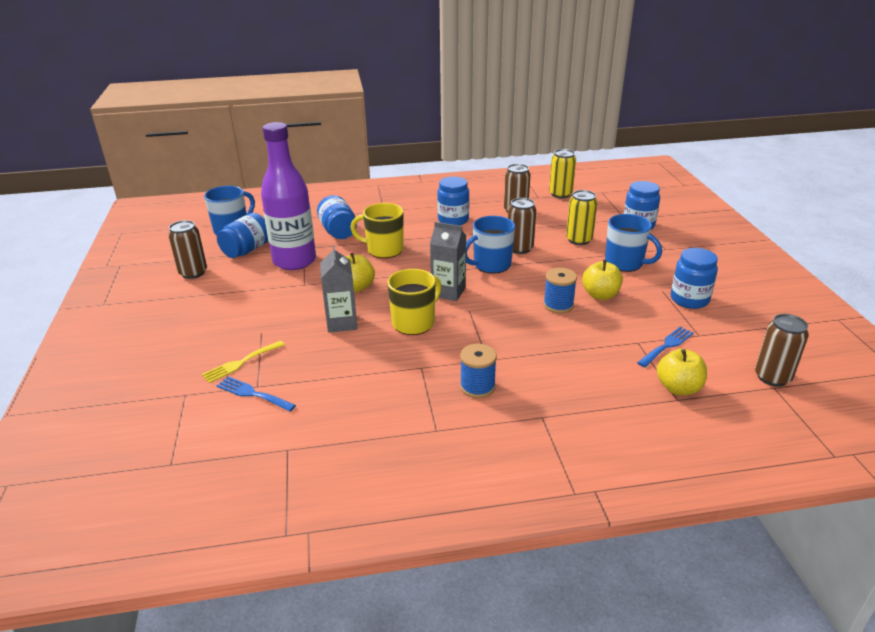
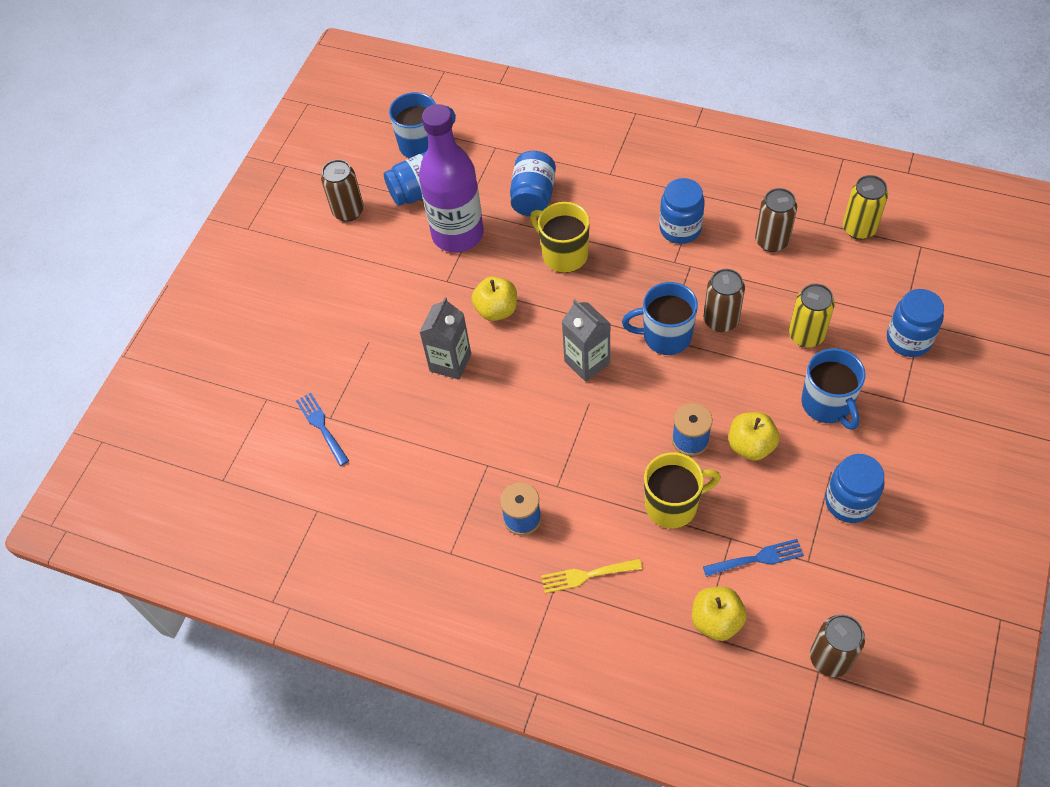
camera: 35 degrees right, 25 degrees up
(241, 363) = (330, 378): yellow fork -> yellow fork (586, 575)
(414, 323) = (521, 396): yellow mug -> yellow mug (673, 505)

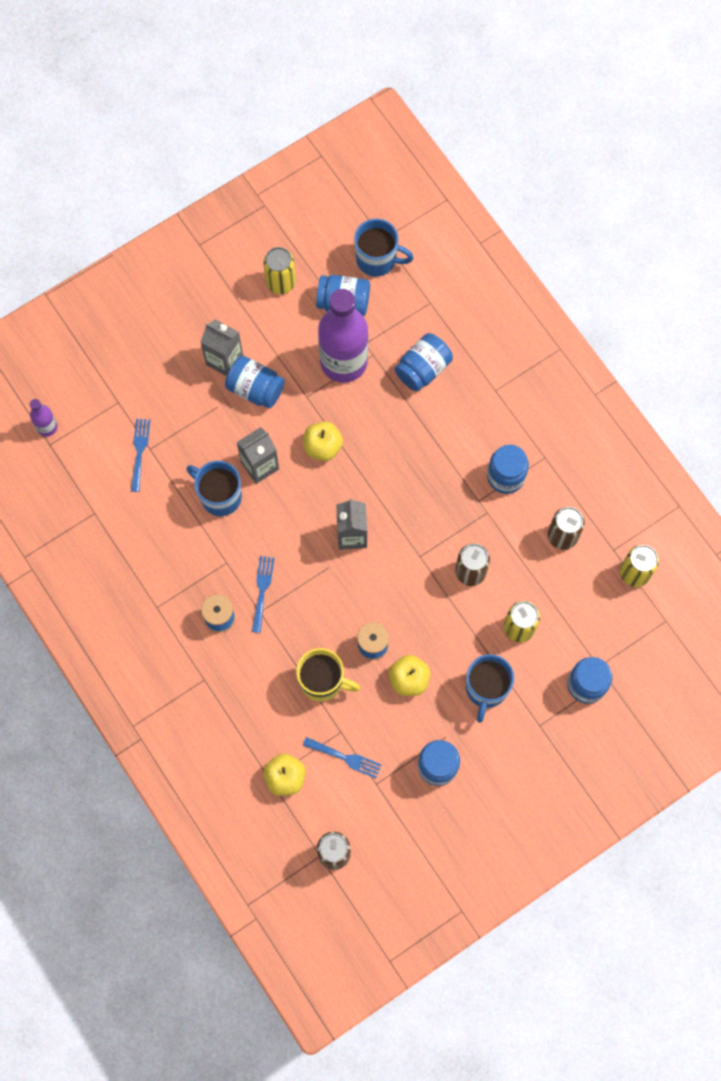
camera: 30 degrees right, 15 degrees up
(208, 466) = (47, 427): none -> purple bottle
(345, 300) = (224, 360): none -> grey carton
(348, 211) = (281, 282): brown can -> yellow can
(393, 305) = (255, 389): none -> blue jar
(543, 465) = (262, 590): none -> blue fork
(563, 254) = (405, 436): yellow mug -> none
(586, 575) = (229, 687): yellow fork -> none
(665, 336) = (421, 555): blue mug -> blue mug (219, 496)

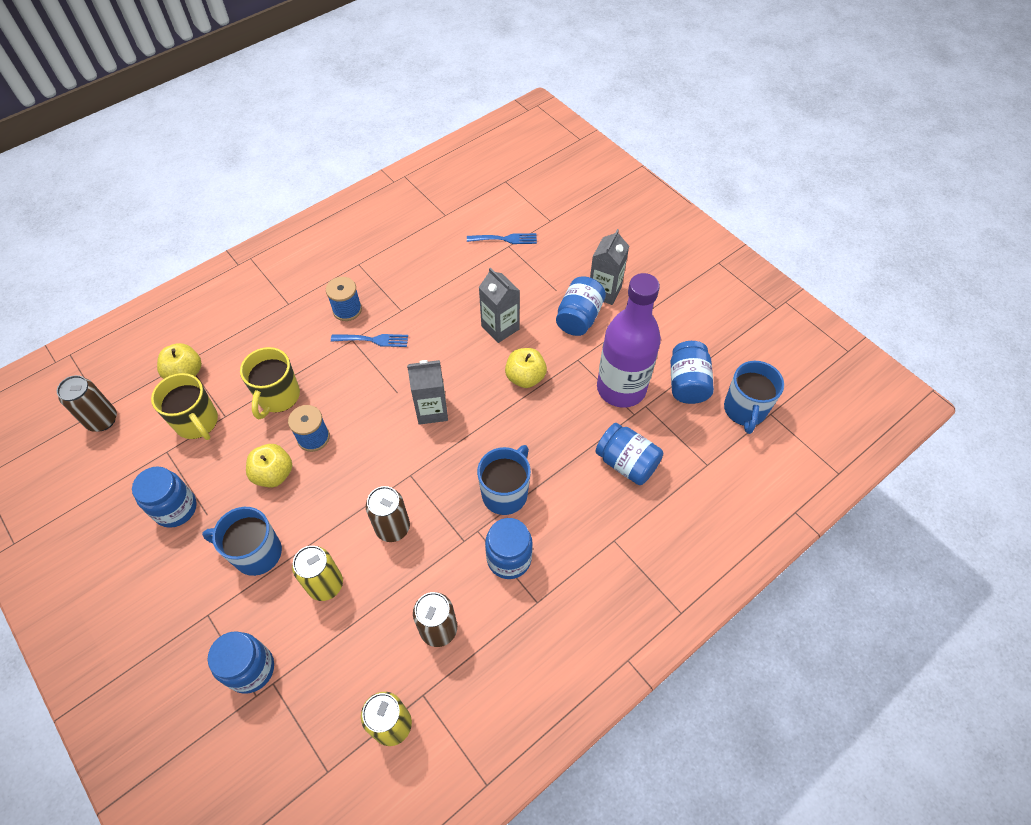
camera: 85 degrees right, 15 degrees down
(47, 427) = (521, 178): purple bottle -> none
(219, 496) = (467, 299): blue mug -> blue mug (505, 493)
(281, 282) = (696, 328): yellow can -> none
(345, 758) = (197, 422): blue fork -> yellow mug

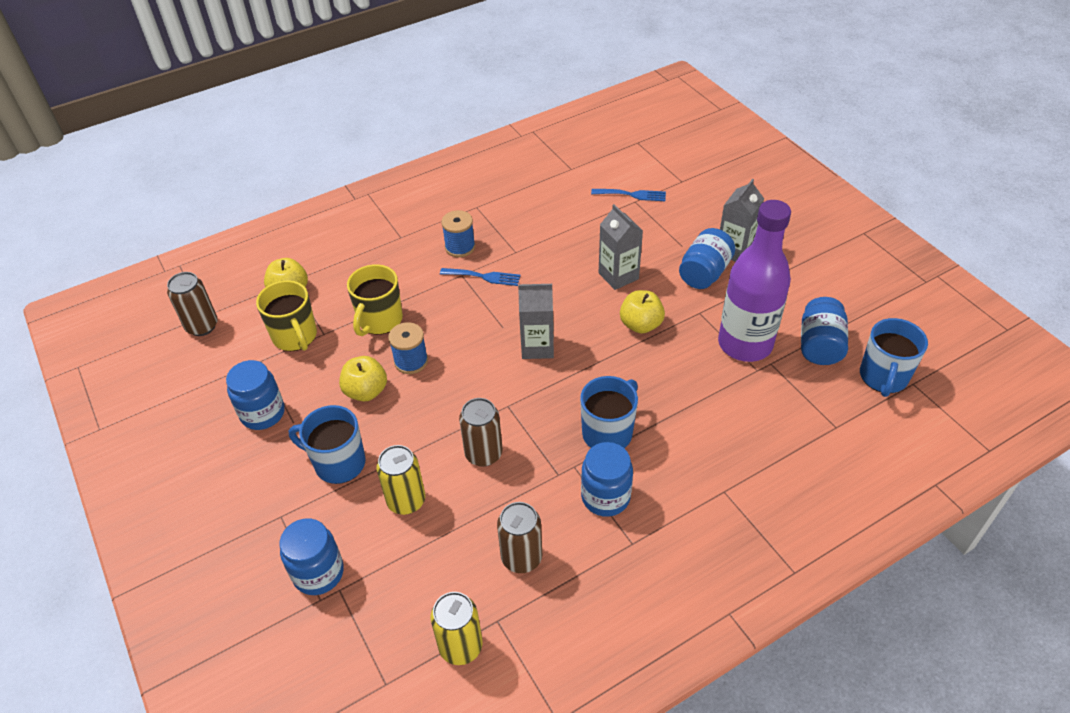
camera: 10 degrees right, 10 degrees down
(626, 463) = (745, 416): blue jar -> none

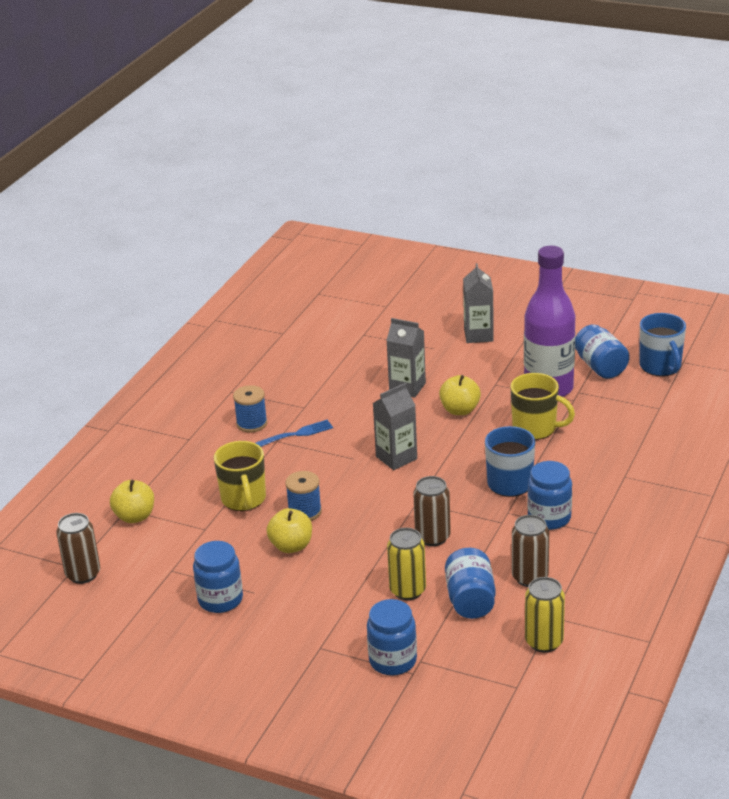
camera: 35 degrees left, 15 degrees down
(295, 337) = (182, 542): yellow mug -> yellow mug (536, 428)
(338, 463) = (325, 596): blue mug -> none
(632, 195) = (356, 331): blue fork -> none
(704, 273) = (471, 358): blue jar -> blue jar (470, 600)

